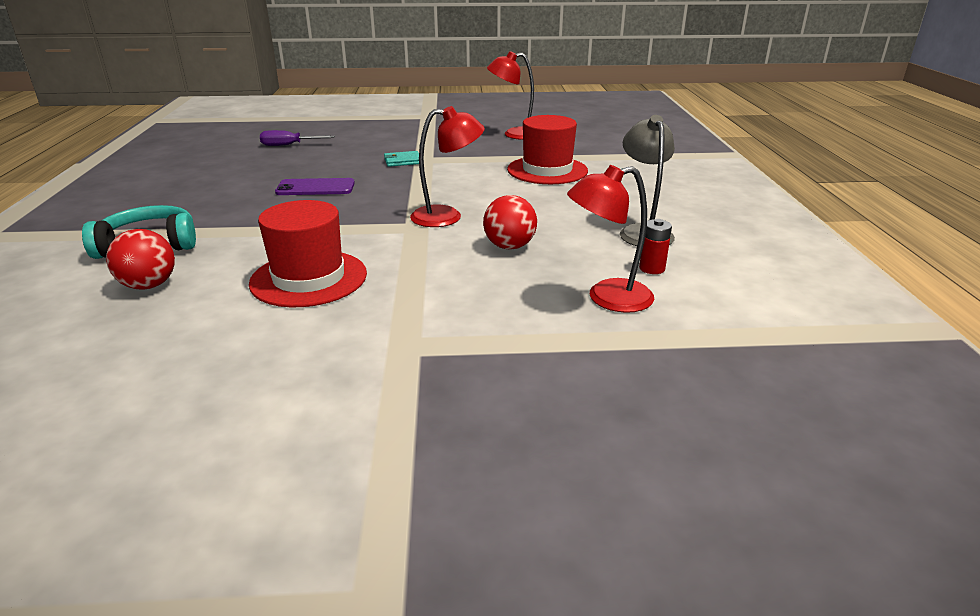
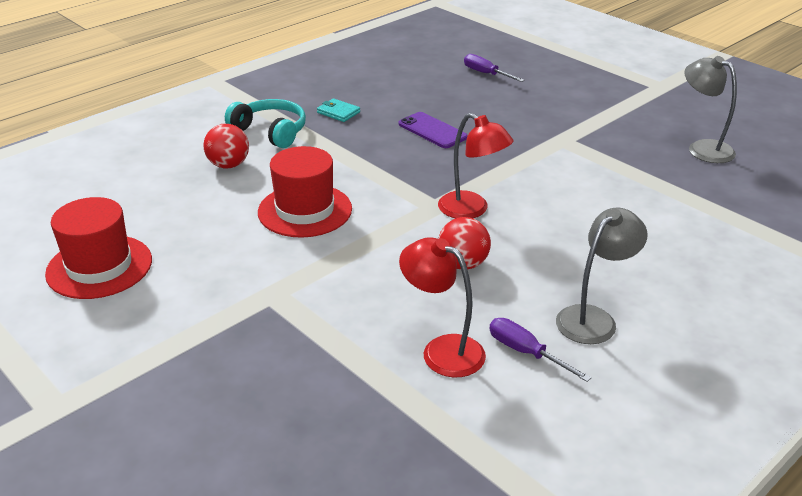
camera: 50 degrees right, 5 degrees up
(403, 161) = (541, 134): turquoise wallet -> turquoise wallet (338, 112)
(514, 134) = (702, 148): red lamp -> grey lamp
(547, 170) = (646, 207): red hat -> red hat (99, 267)
(652, 268) = (526, 352): red battery -> purple screwdriver

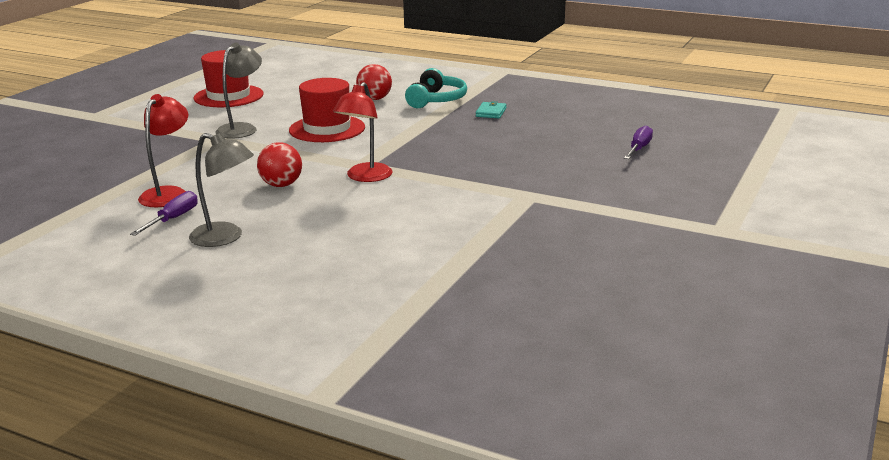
camera: 70 degrees right, 10 degrees down
(432, 131) = (492, 146): purple phone -> none
(702, 148) = (581, 263): grey lamp -> grey lamp (242, 128)

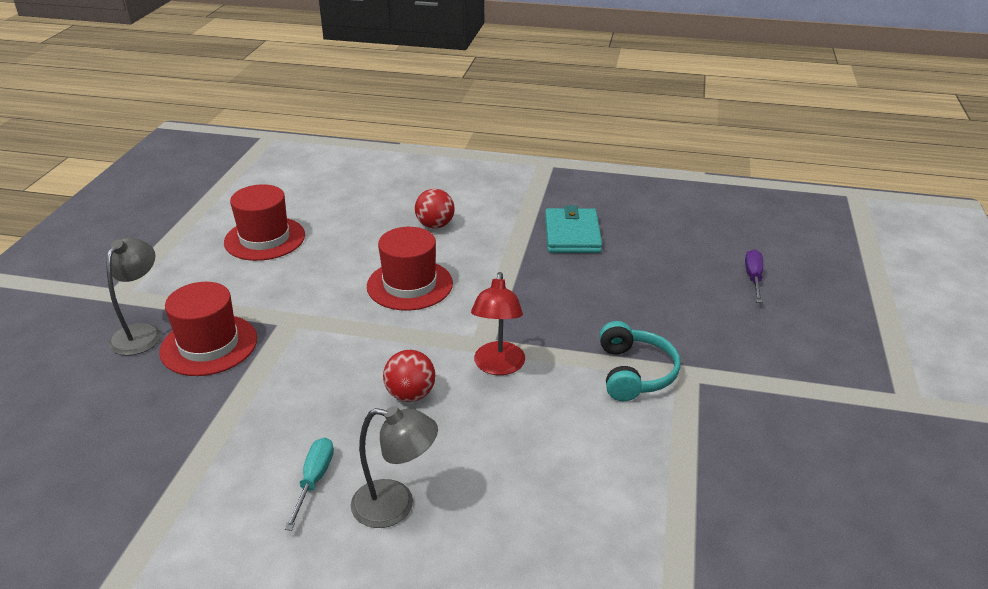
camera: 15 degrees left, 10 degrees up
(144, 146) = (209, 345): none -> red hat
(168, 193) = (283, 431): red lamp -> none
(173, 219) = (314, 480): purple screwdriver -> turquoise screwdriver
(242, 128) = (311, 296): grey lamp -> grey lamp (141, 333)
(436, 100) = (503, 220): turquoise headphones -> turquoise headphones (634, 373)
(491, 112) = (572, 235): turquoise wallet -> turquoise wallet, size x1.95

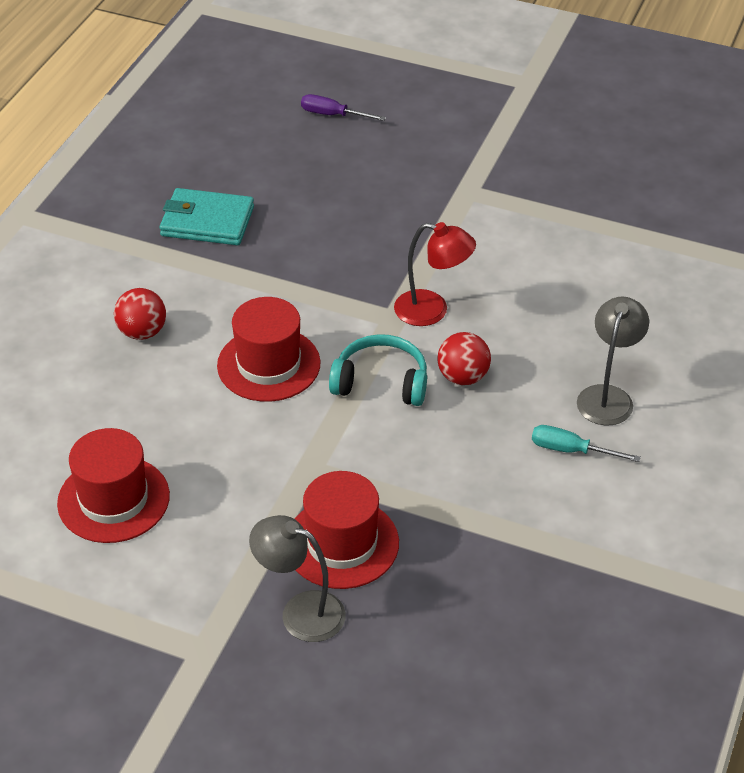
camera: 80 degrees left, 10 degrees up
(634, 373) = (460, 223): turquoise headphones -> turquoise headphones (381, 382)

